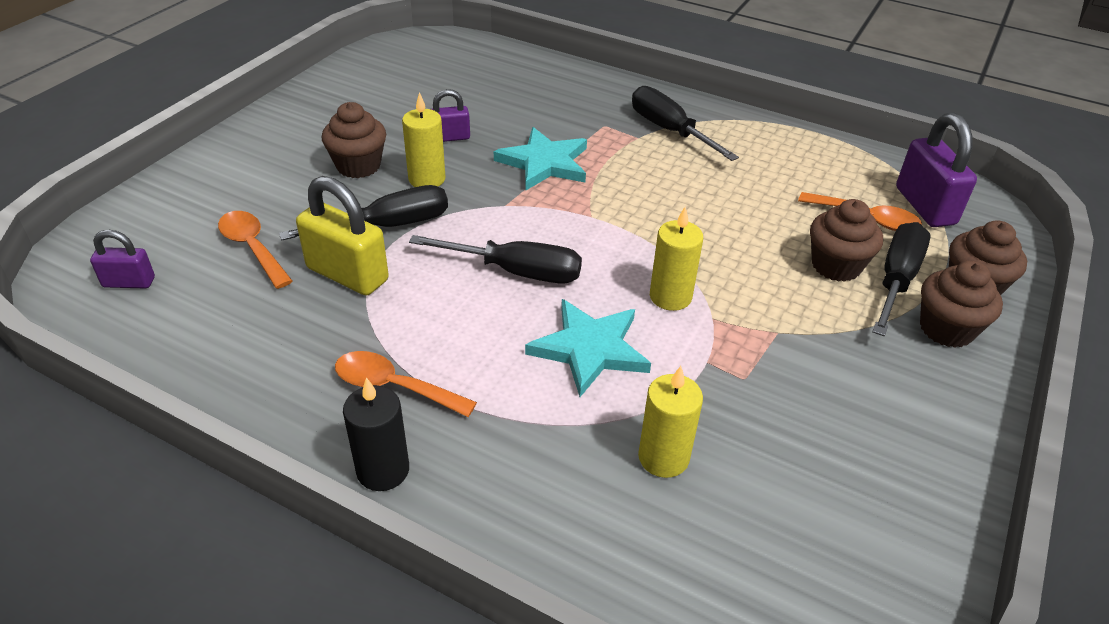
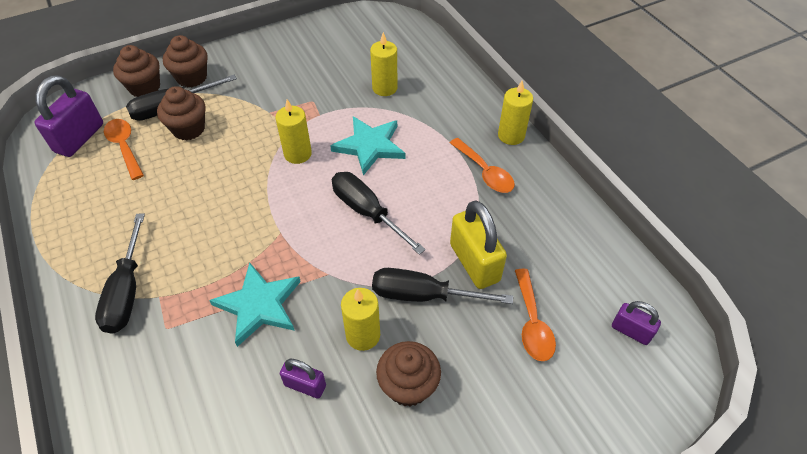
camera: 145 degrees left, 10 degrees up
(383, 470) = (511, 135): black candle -> yellow candle

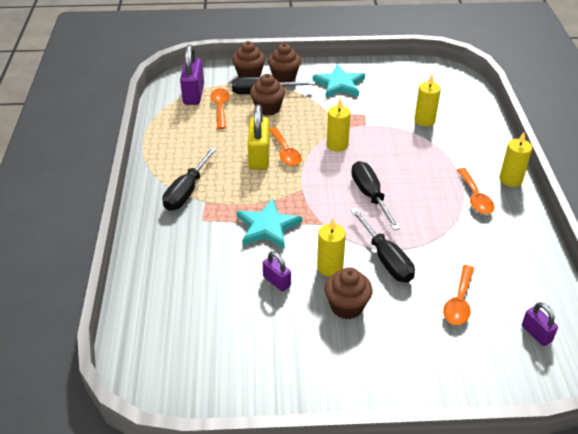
camera: 25 degrees right, 10 degrees down
(79, 138) = (193, 94): purple padlock -> purple padlock turned 45 degrees counterclockwise
(237, 185) = (285, 152): none -> orange spoon
(370, 146) = (393, 155): turquoise star -> turquoise star (339, 84)
(424, 295) = (385, 259): black screwdriver -> black screwdriver turned 150 degrees counterclockwise
(474, 263) = (435, 251): yellow padlock -> yellow padlock (259, 157)

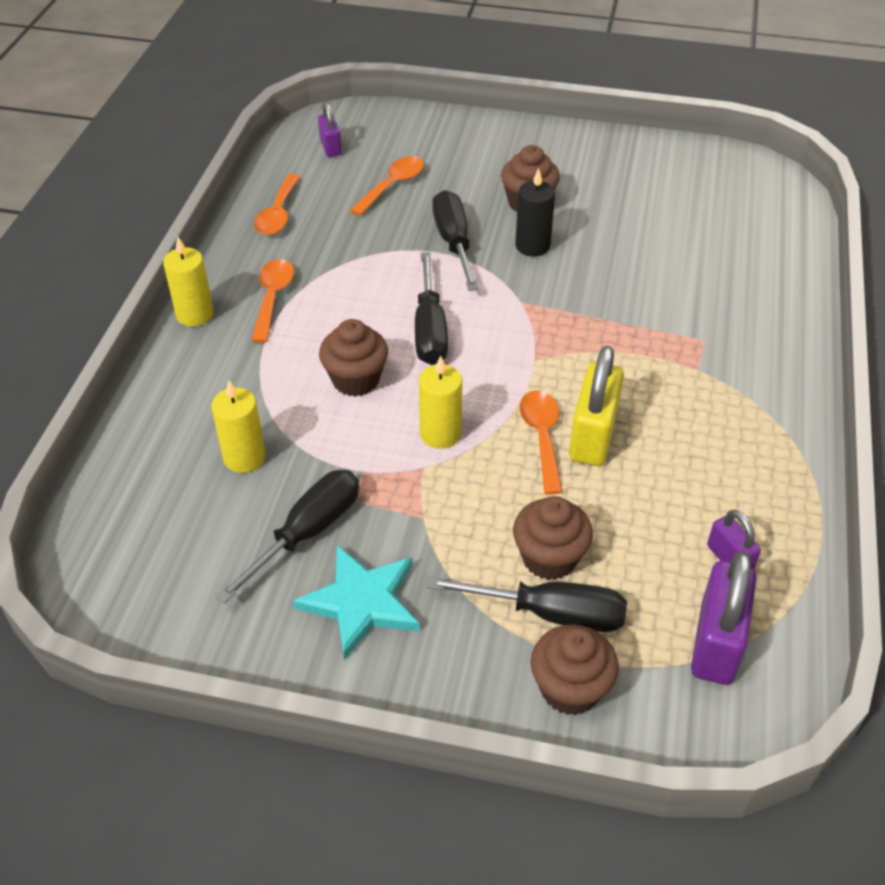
camera: 165 degrees left, 5 degrees up
(187, 191) = (729, 392): black screwdriver -> black screwdriver (307, 533)
(220, 108) = (655, 583): orange spoon -> orange spoon (278, 214)
(267, 226) = (604, 311): turquoise star -> none
(276, 281) = (607, 242): purple padlock -> purple padlock (729, 559)
(284, 77) = (483, 660): brown cupcake -> brown cupcake (356, 380)
(330, 267) = (532, 246): yellow candle -> black candle

